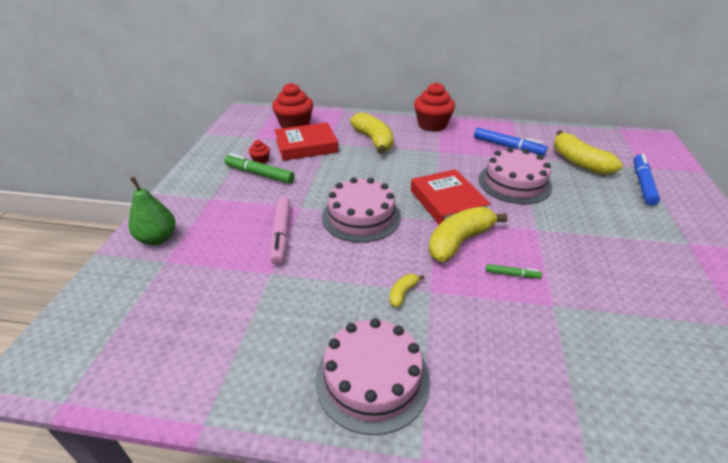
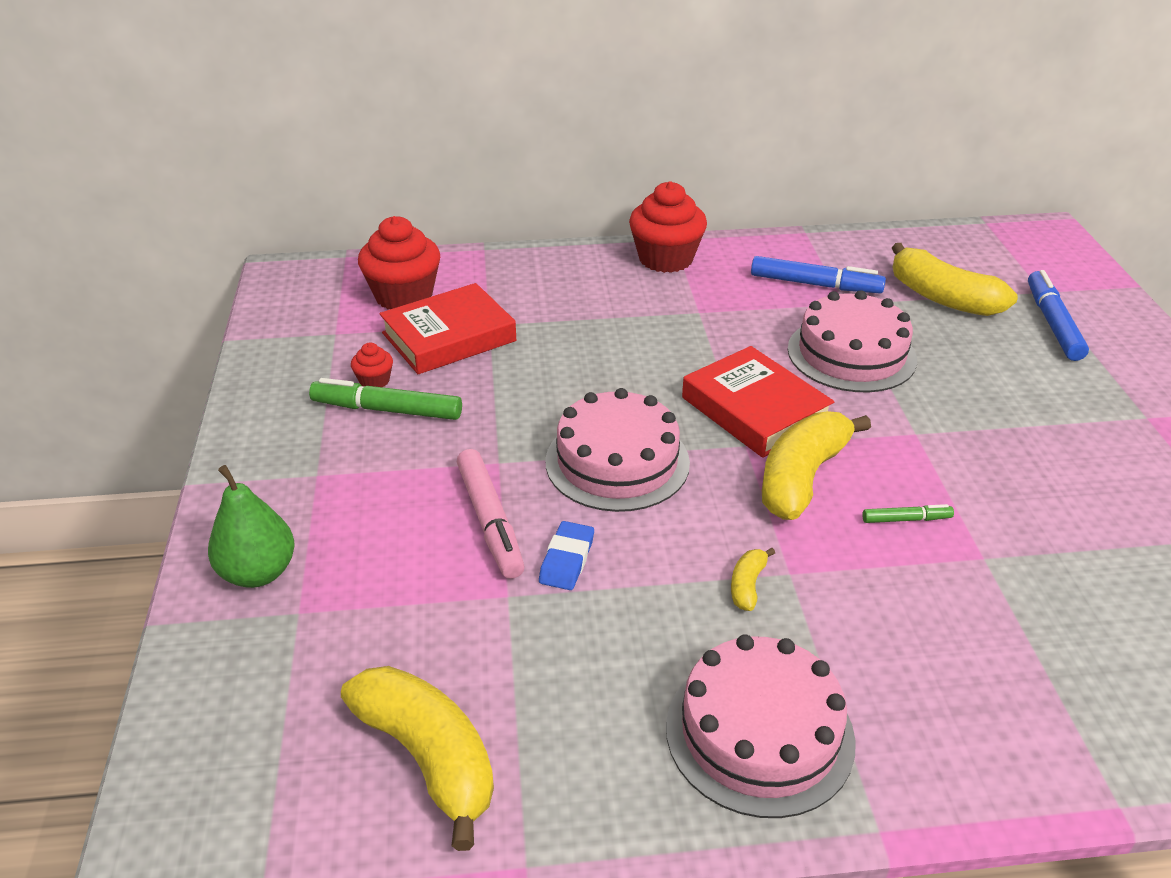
camera: 15 degrees left, 0 degrees up
(310, 261) = (567, 560): none -> blue eraser
(374, 140) = (572, 307): yellow banana -> yellow banana (428, 757)

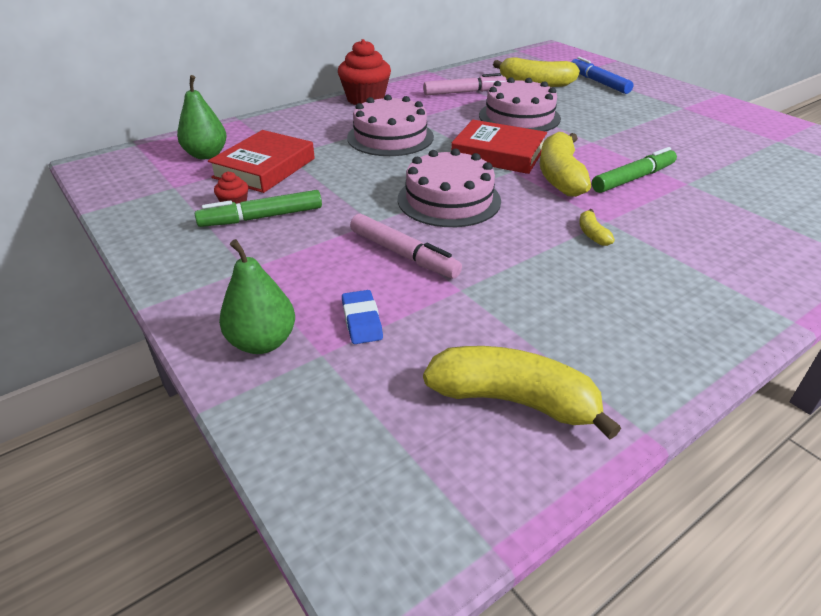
camera: 30 degrees left, 0 degrees up
(404, 296) = (206, 155): red cupcake -> green pear
(567, 560) = (476, 258): blue eraser -> blue eraser (362, 321)
(759, 733) = (684, 301): pink cake -> pink cake (390, 137)
(814, 284) = (464, 92): blue marker -> pink marker
(905, 519) = (632, 178): green marker -> green marker, size x1.93

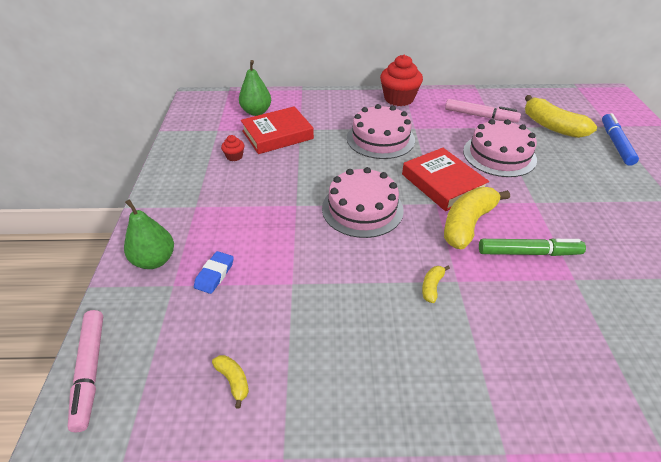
camera: 35 degrees right, 5 degrees up
(262, 217) = (239, 173): green marker -> none
(403, 254) = (287, 238): pink marker -> pink marker (90, 370)
(513, 400) = (233, 380): yellow banana -> yellow banana, size x0.45

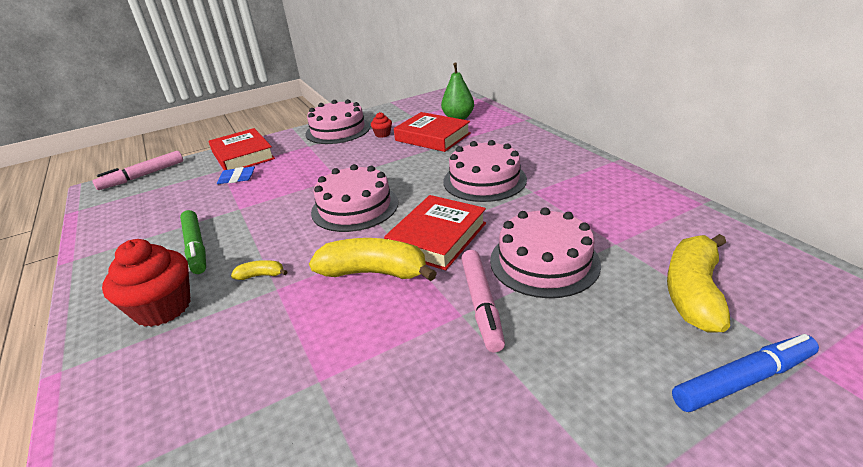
camera: 65 degrees right, 10 degrees down
(154, 260) = (243, 155): green pear -> red book
(184, 178) = (338, 130): none -> pink cake
(233, 380) = (138, 220): yellow banana -> none
(399, 99) = (583, 165): red cupcake -> red cupcake (163, 308)
(480, 116) = (626, 224): pink marker -> pink marker (481, 304)
(527, 252) = (349, 329): green marker -> green marker (196, 247)

